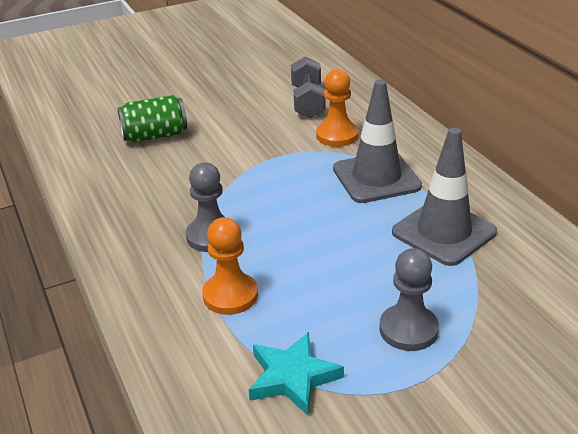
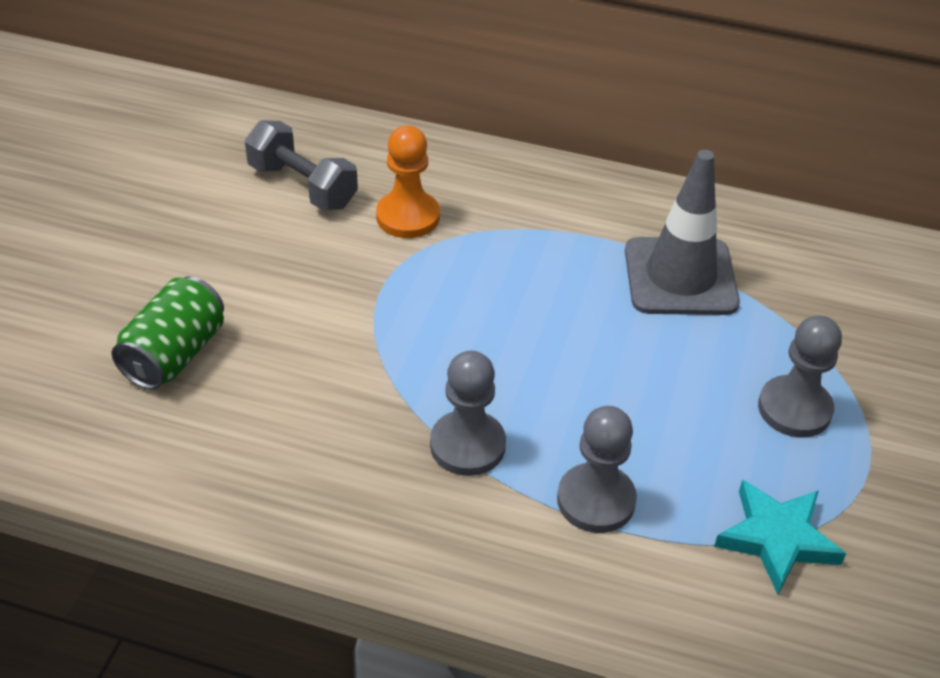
camera: 50 degrees left, 10 degrees up
(230, 295) = (596, 500): orange pawn -> grey pawn
(376, 178) = (529, 250): grey traffic cone -> none

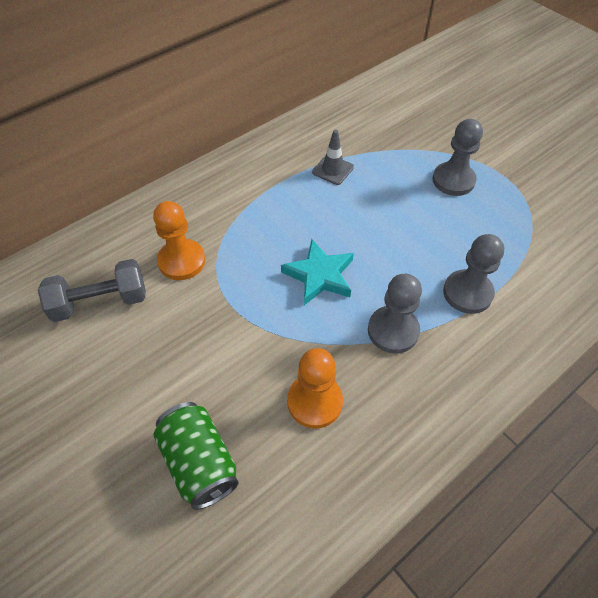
camera: 55 degrees left, 10 degrees up
(311, 414) = (315, 402): none -> orange pawn
(680, 277) = (333, 170): grey traffic cone -> grey traffic cone, size x0.50
(776, 539) = (531, 234): turquoise star -> turquoise star (319, 275)

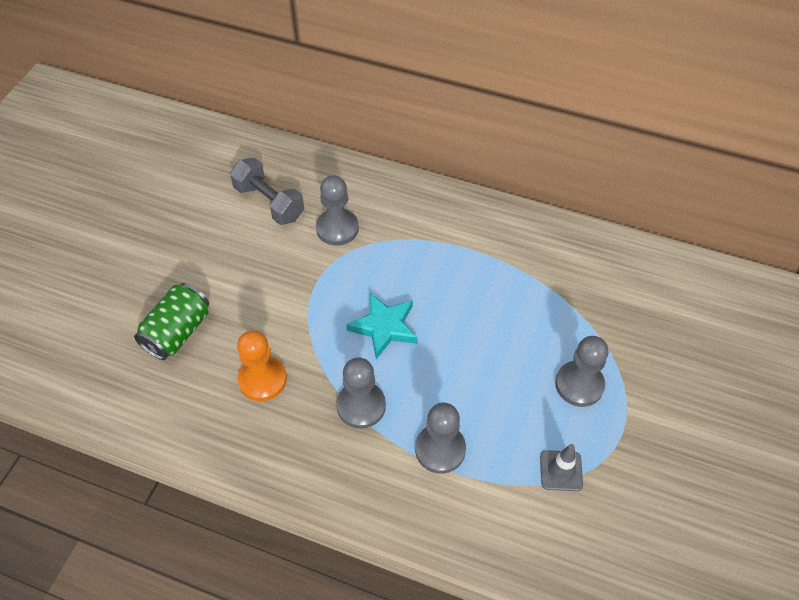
camera: 60 degrees right, 0 degrees up
(182, 261) = (337, 228): orange pawn -> grey pawn
(333, 170) = (515, 280): grey traffic cone -> grey traffic cone (561, 470)

